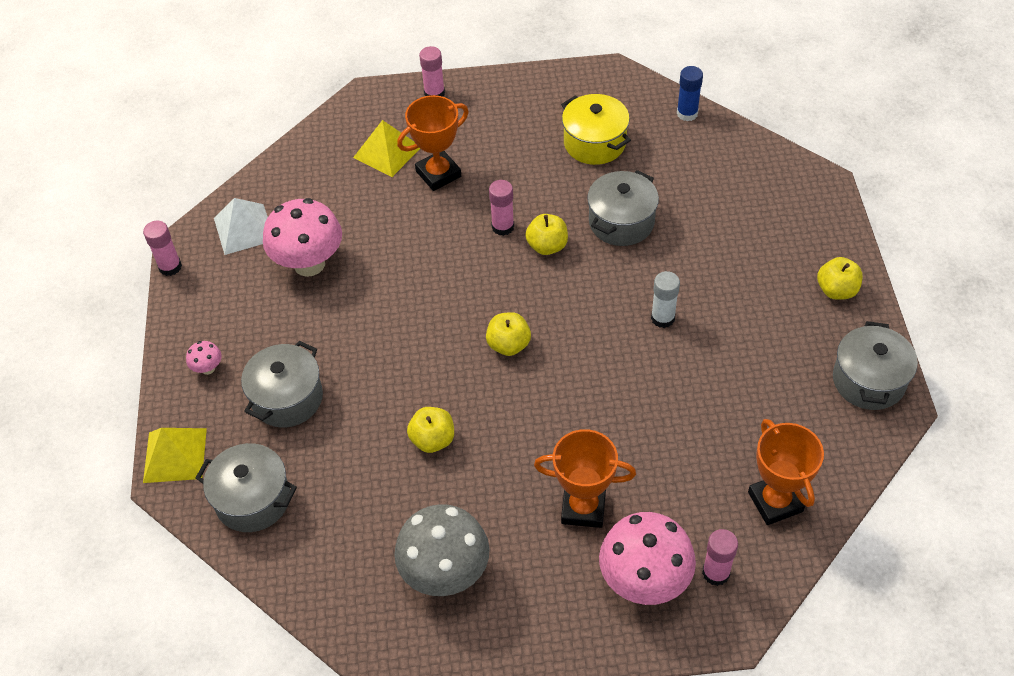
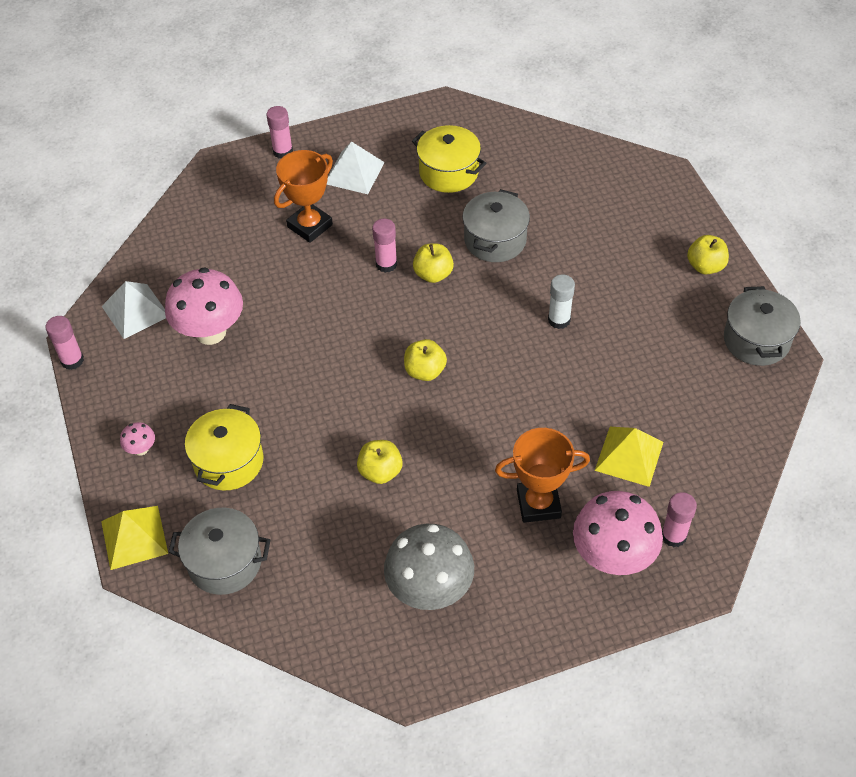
camera: 15 degrees left, 0 degrees up
(287, 398) = (228, 461): grey pot -> yellow pot
(387, 152) = (254, 214): yellow pyramid -> yellow pyramid (629, 456)
(499, 127) = (354, 172): none -> white pyramid
(687, 113) = (525, 131): blue glue stick -> none
(775, 502) = (707, 462): orange trophy -> none

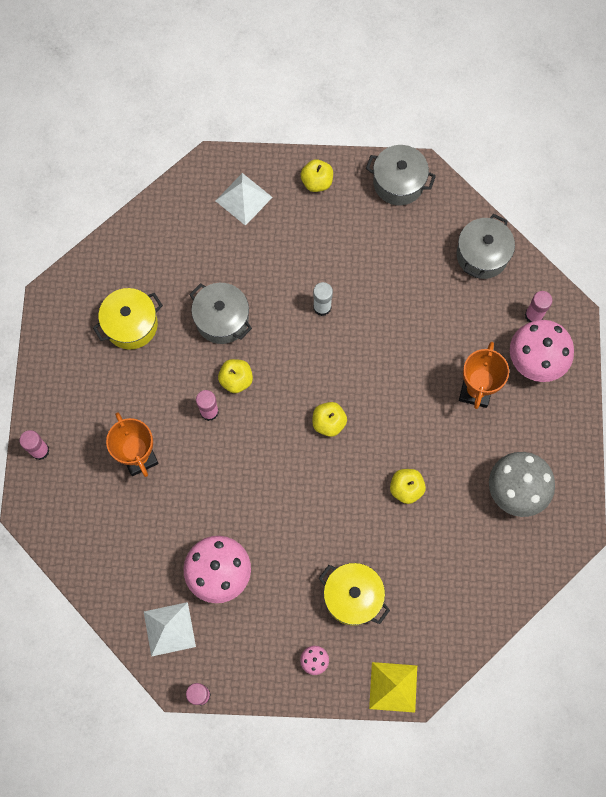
camera: 70 degrees left, 20 degrees up
(224, 562) = (440, 626): grey pot -> grey pot (482, 255)
(354, 172) = (95, 400): white pyramid -> white pyramid (243, 199)
(629, 456) = (460, 314): yellow pyramid -> none

